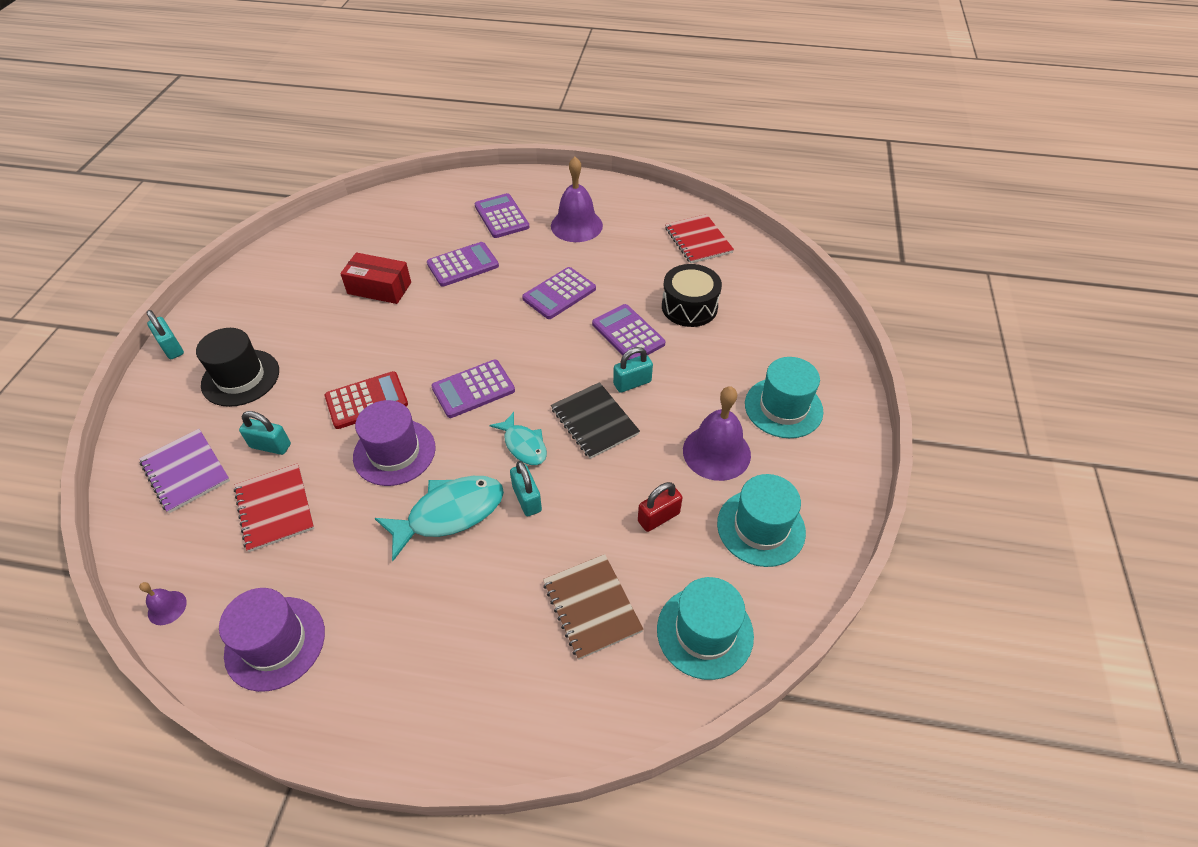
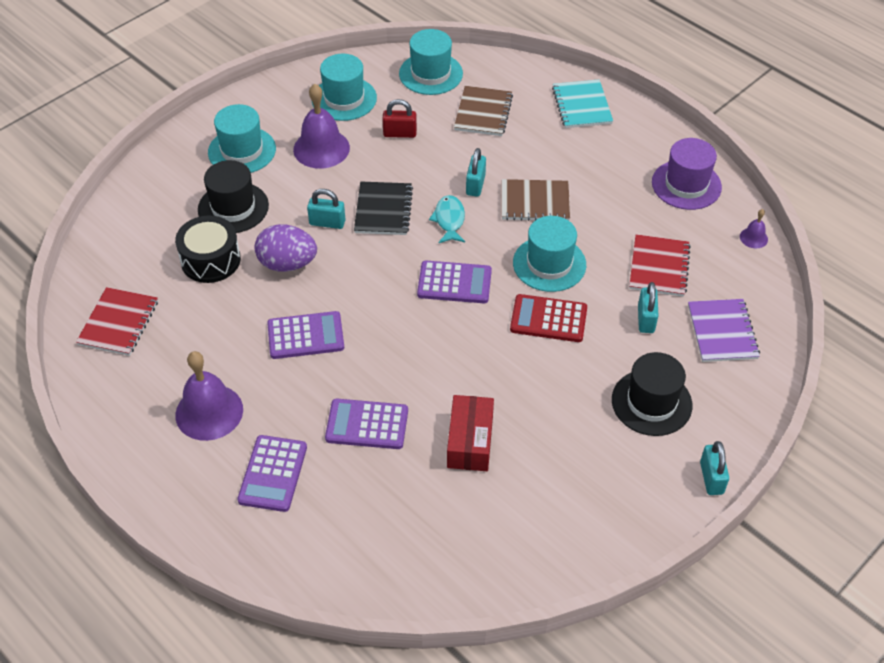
camera: 145 degrees left, 0 degrees up
(270, 446) = (646, 319): turquoise padlock -> turquoise padlock turned 45 degrees clockwise
(379, 288) = (470, 441): red box -> red box turned 45 degrees clockwise
(394, 452) = (549, 264): purple hat -> turquoise hat
(449, 513) = (535, 202): turquoise fish -> brown notebook
(474, 702) = (582, 105): none -> turquoise notebook
(628, 334) = (287, 264): purple calculator -> purple egg
(724, 354) = (233, 207): none -> black hat

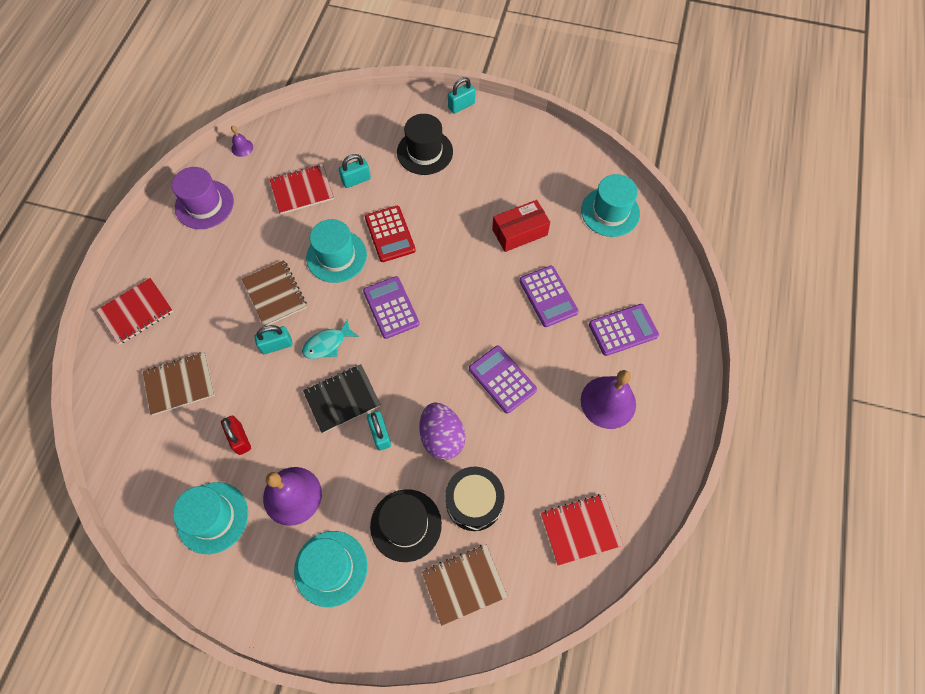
camera: 120 degrees left, 15 degrees up
(153, 224) = (464, 584): none -> brown notebook
(430, 74) = (140, 458): turquoise hat -> turquoise hat (610, 212)
(582, 105) = (136, 312): turquoise notebook -> red notebook
(722, 332) = (342, 137): purple notebook -> none

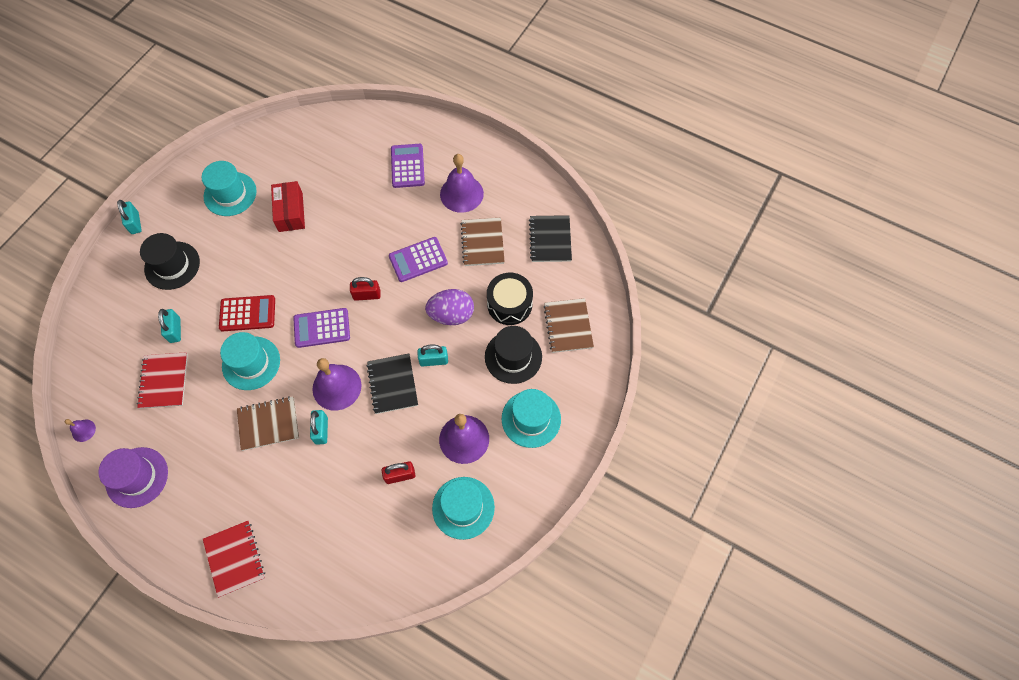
camera: 75 degrees left, 0 degrees up
(179, 384) = (328, 523): brown notebook -> brown notebook (482, 242)
(327, 344) = (337, 387): turquoise fish -> purple bell
(442, 339) = (367, 295): none -> red padlock
(548, 296) = (359, 208): purple calculator -> none
(580, 529) = (550, 239): red notebook -> black notebook
(610, 212) = (300, 142): turquoise hat -> turquoise hat (230, 194)

